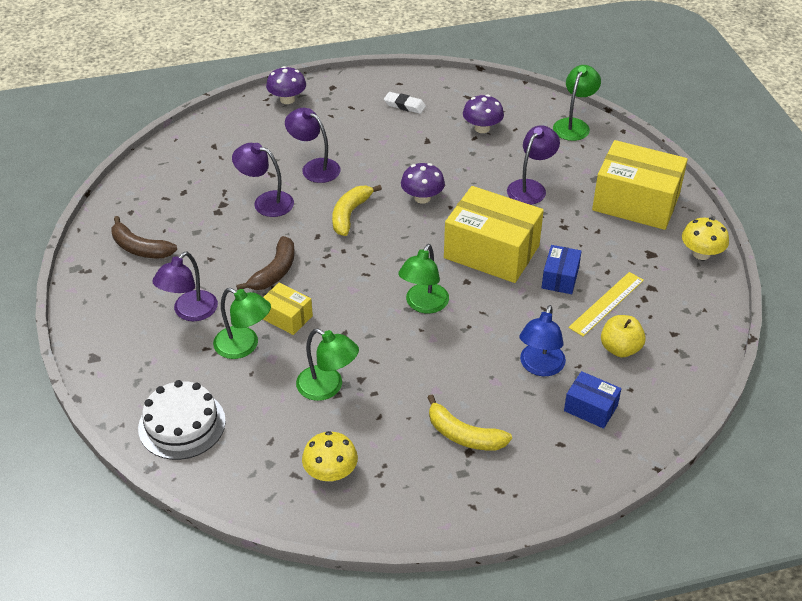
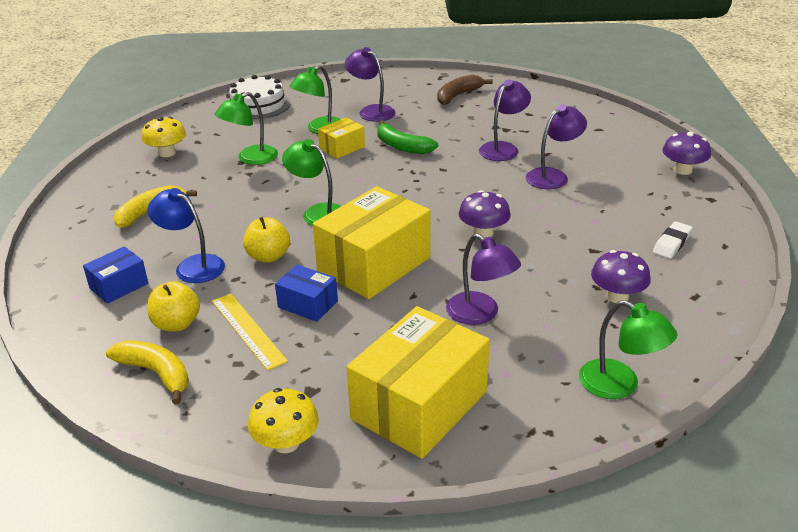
camera: 105 degrees right, 10 degrees down
(275, 272) = (402, 146): brown banana -> green banana
(350, 214) = (469, 188): yellow banana -> yellow banana (156, 373)
(506, 319) = (268, 256): none -> yellow apple

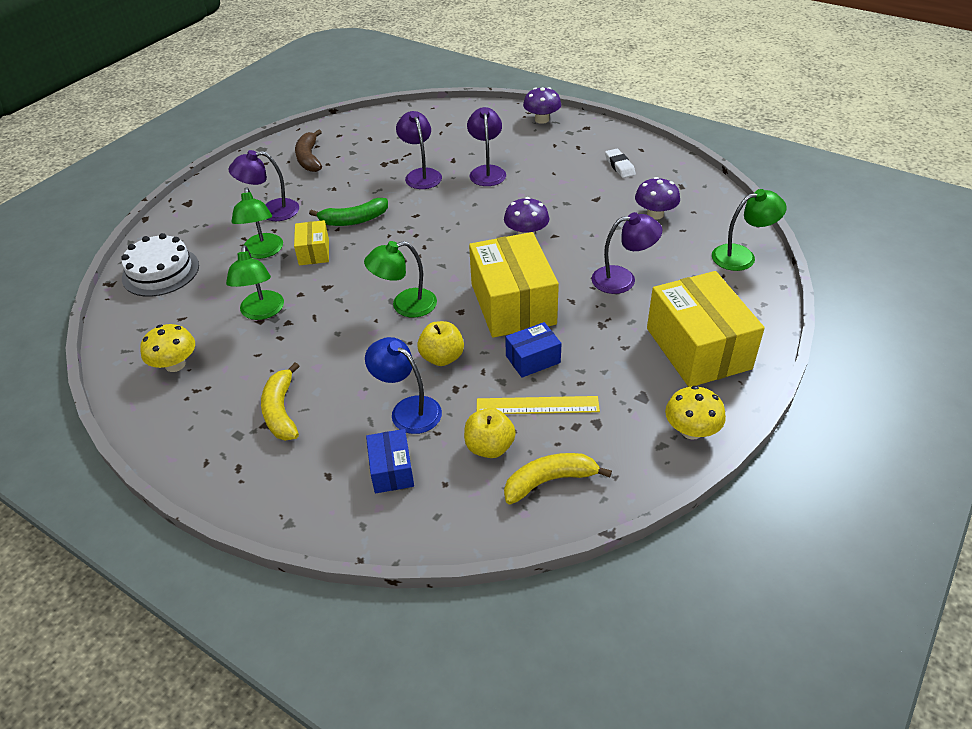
camera: 55 degrees left, 10 degrees up
(192, 265) = (408, 409): blue lamp -> blue lamp turned 60 degrees clockwise

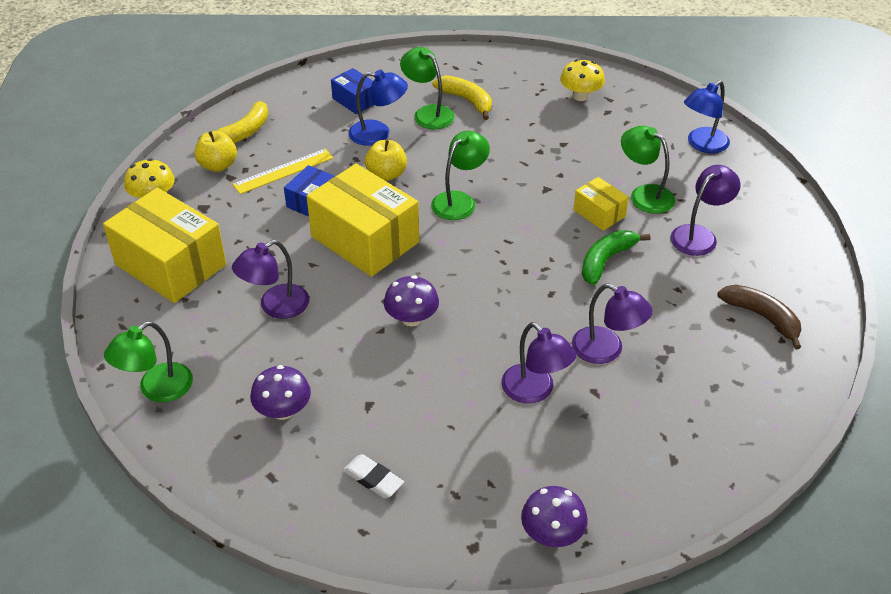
camera: 145 degrees right, 0 degrees up
(160, 271) = (702, 145): white cake -> blue lamp
(262, 312) = (571, 150): green lamp -> green lamp (428, 113)
(489, 447) = (299, 135): yellow apple -> yellow apple (218, 165)

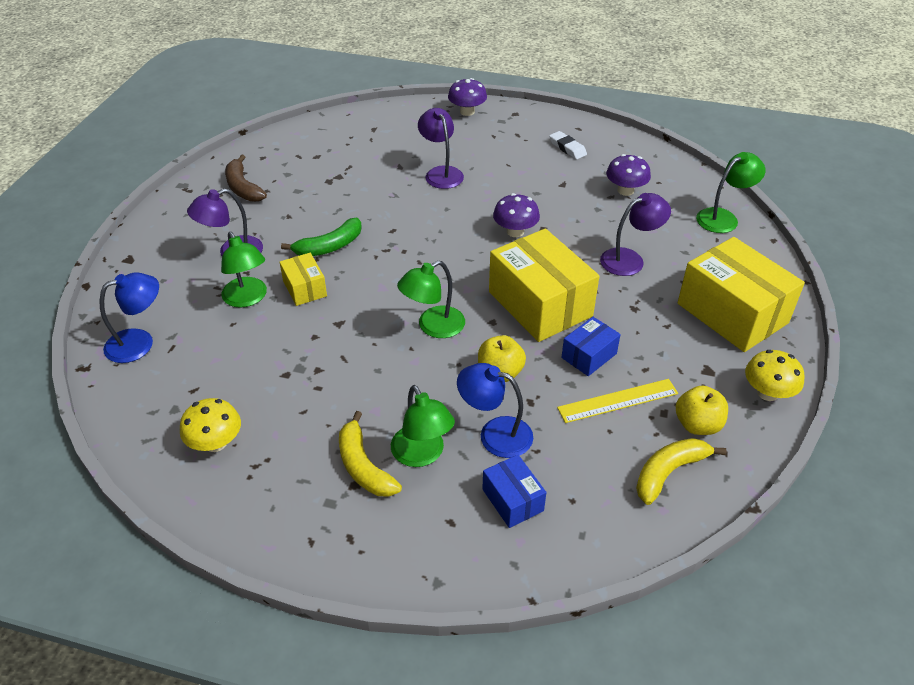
camera: 165 degrees left, 0 degrees up
(606, 350) = (375, 187): purple lamp -> none

